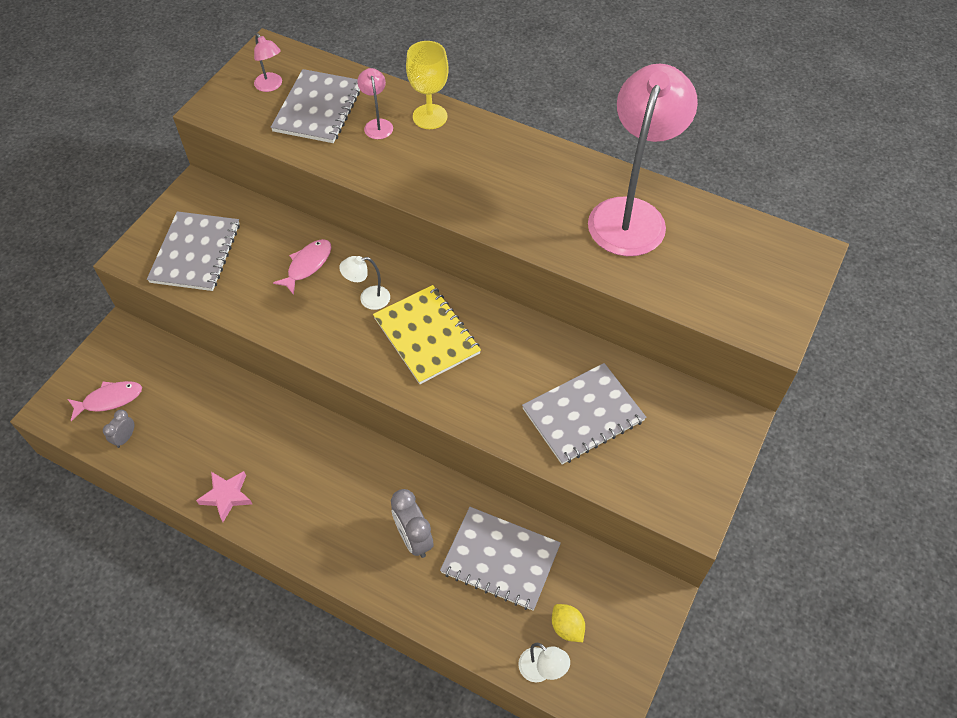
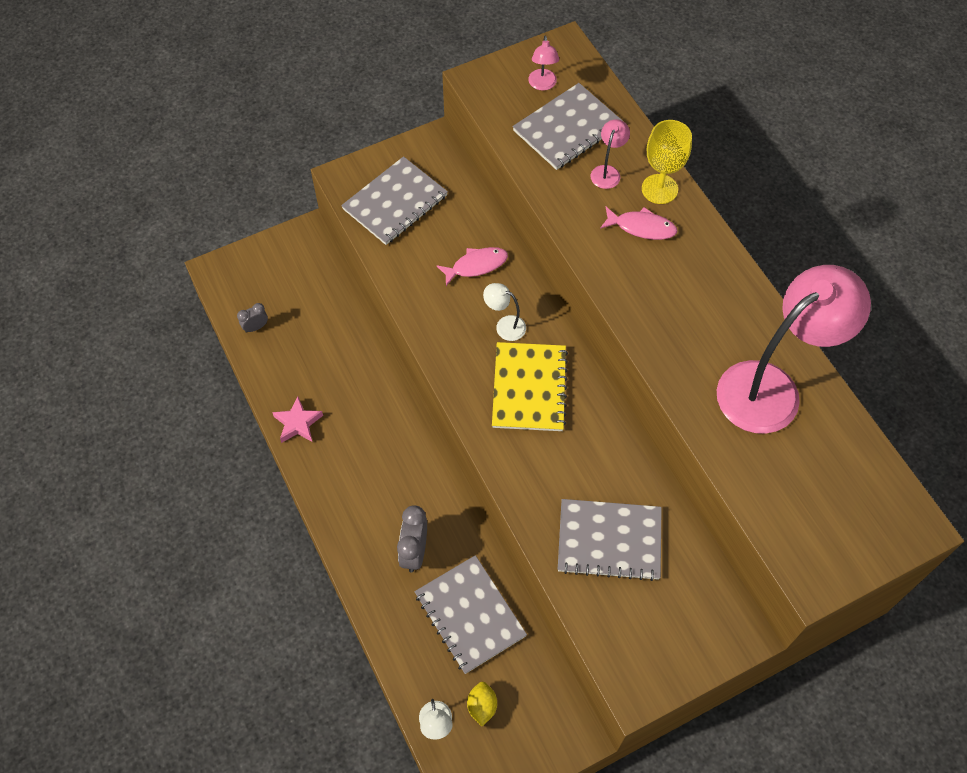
camera: 35 degrees right, 5 degrees up
(109, 399) = (264, 287): pink fish -> pink fish (641, 227)

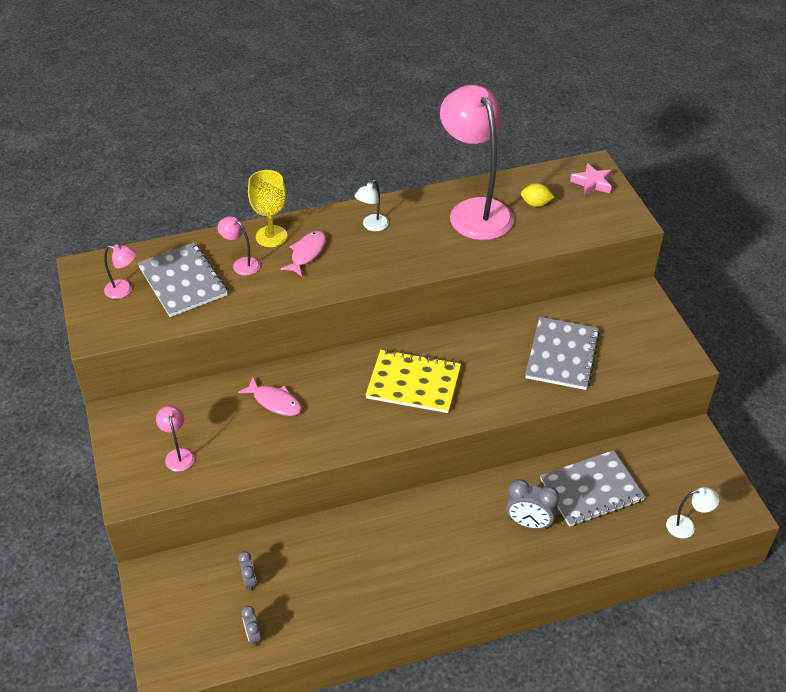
camera: 80 degrees left, 15 degrees down
(298, 423) = (378, 605): pink star -> pink star (592, 183)
(311, 311) = (249, 581): none -> grey clock
(395, 202) = (178, 455): grey notebook -> pink lamp
(476, 265) = (275, 402): pink fish -> pink fish turned 135 degrees clockwise
(482, 706) = (671, 492): yellow lemon -> yellow lemon (536, 204)
(504, 325) = (346, 390): white lamp -> white lamp (372, 226)

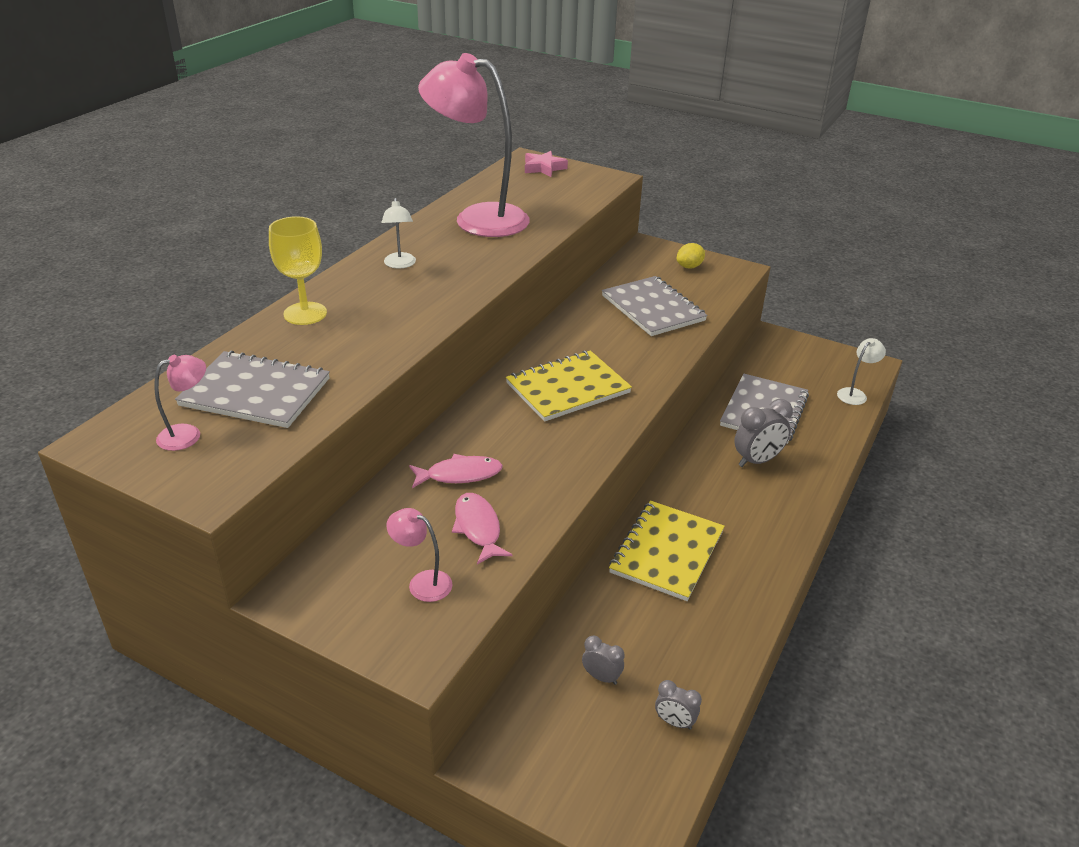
camera: 45 degrees left, 10 degrees down
(241, 264) = (305, 348): pink lamp -> none
(307, 253) = (365, 310): pink fish -> pink fish (478, 528)
(381, 539) = (667, 552): none -> yellow notebook
(536, 204) = (521, 195): yellow lemon -> yellow lemon (689, 267)

